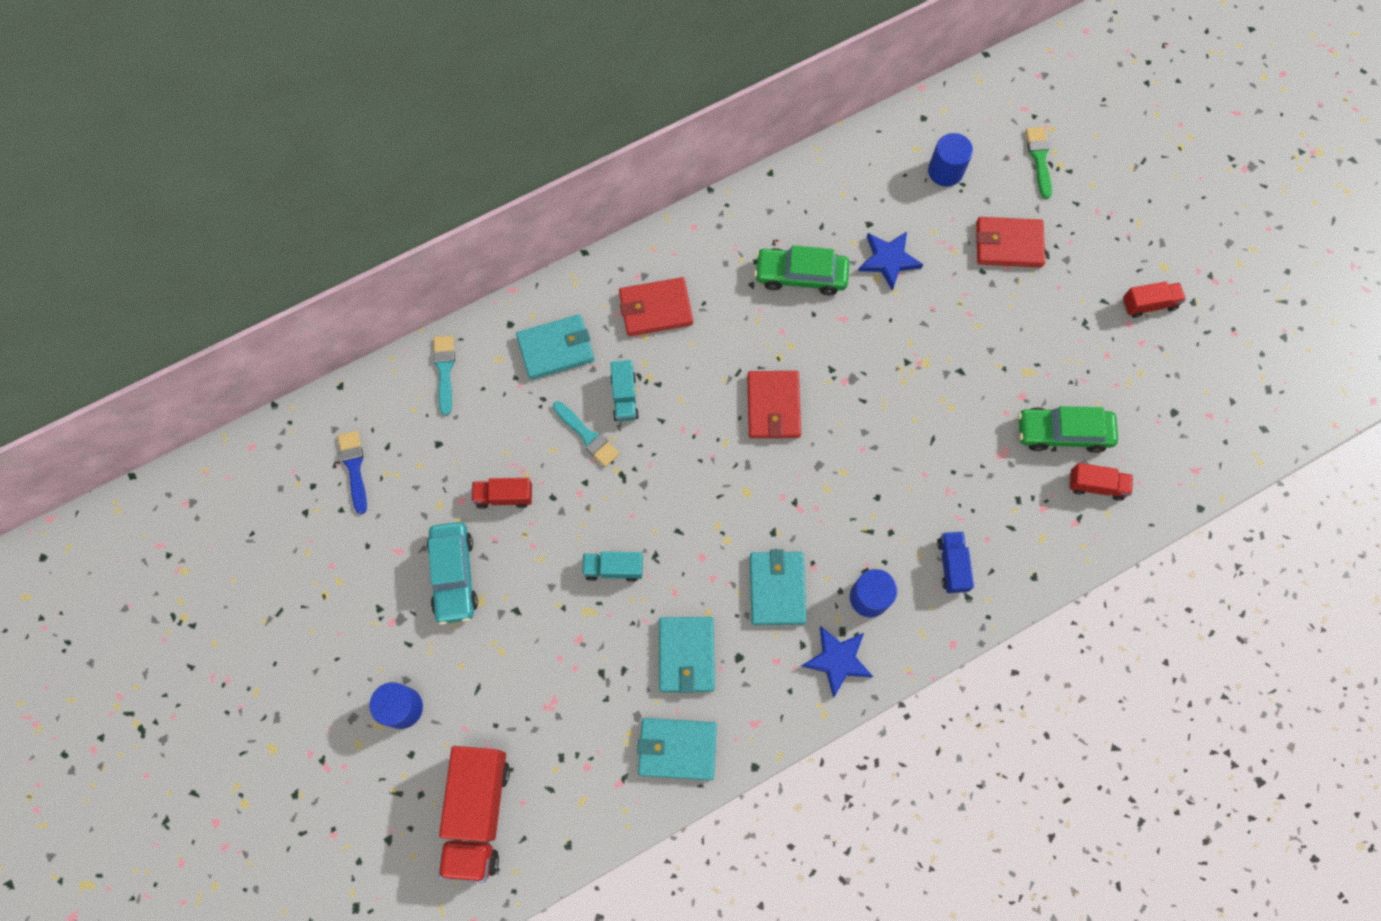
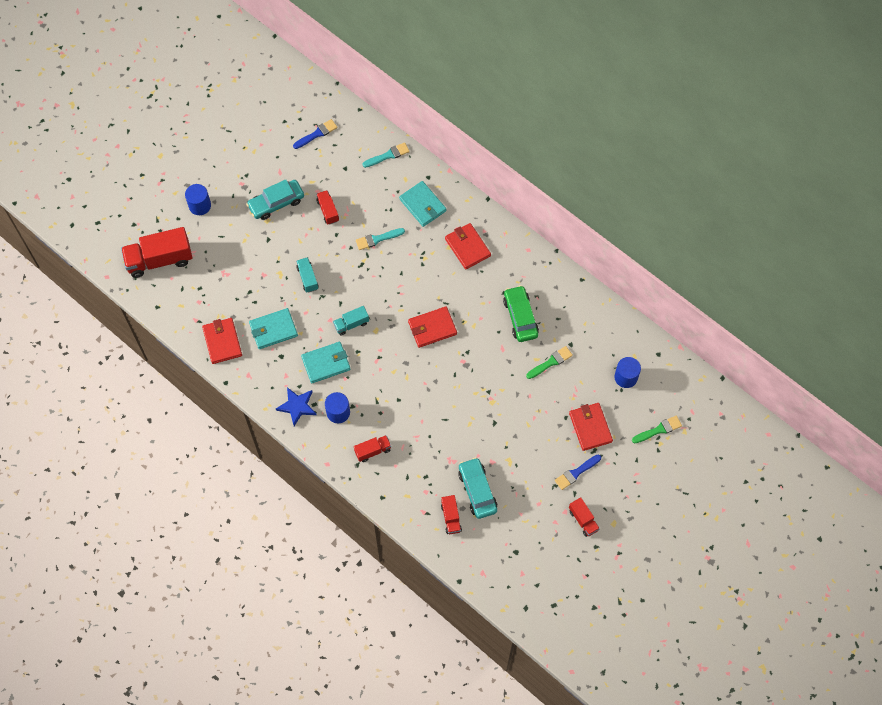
camera: 70 degrees right, 5 degrees down
(587, 436) = (377, 239): turquoise brush -> turquoise brush turned 45 degrees clockwise
(624, 397) = (407, 249): turquoise truck -> turquoise truck (351, 324)
(677, 749) = (222, 341): turquoise wallet -> red wallet
(888, 260) = (551, 362): blue star -> green brush
(952, 565) = (373, 451): blue truck -> red truck
(1063, 433) = (477, 490): green car -> turquoise car
(1073, 288) = (576, 473): none -> blue brush

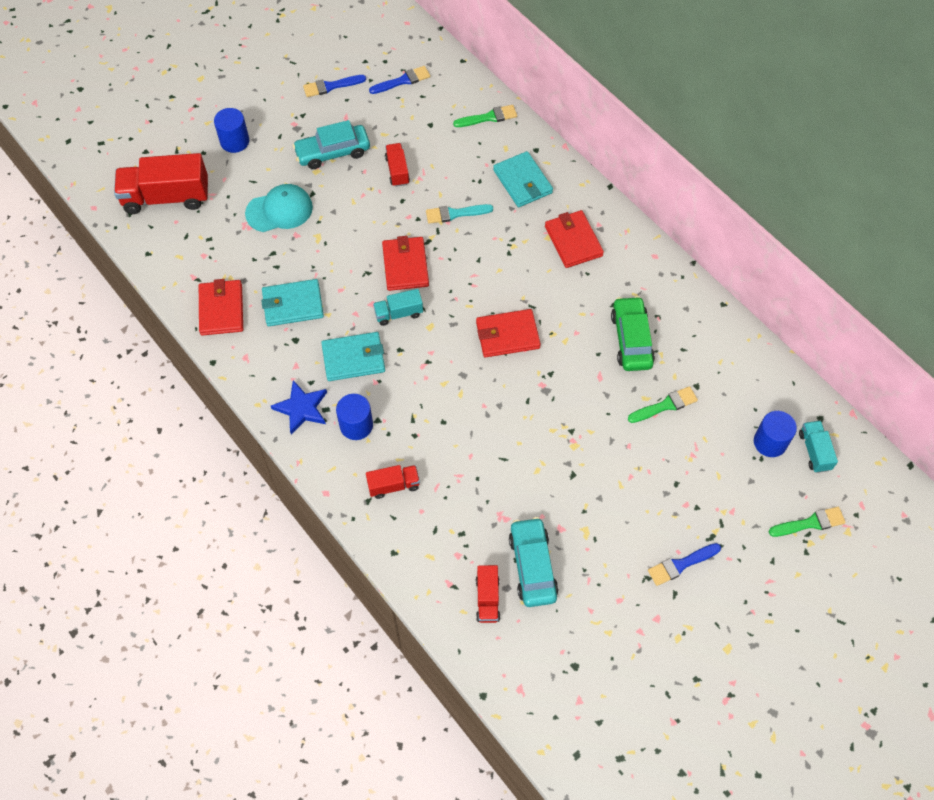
camera: 10 degrees right, 5 degrees down
(247, 257) = (279, 210): none -> turquoise cap
(263, 147) = (331, 86): none -> blue brush
(307, 278) = (353, 247): turquoise truck -> turquoise truck (814, 451)
(388, 155) = (488, 117): turquoise brush -> green brush
(583, 520) = (682, 635): red truck -> none
(590, 427) = (710, 503): red wallet -> red wallet (405, 265)

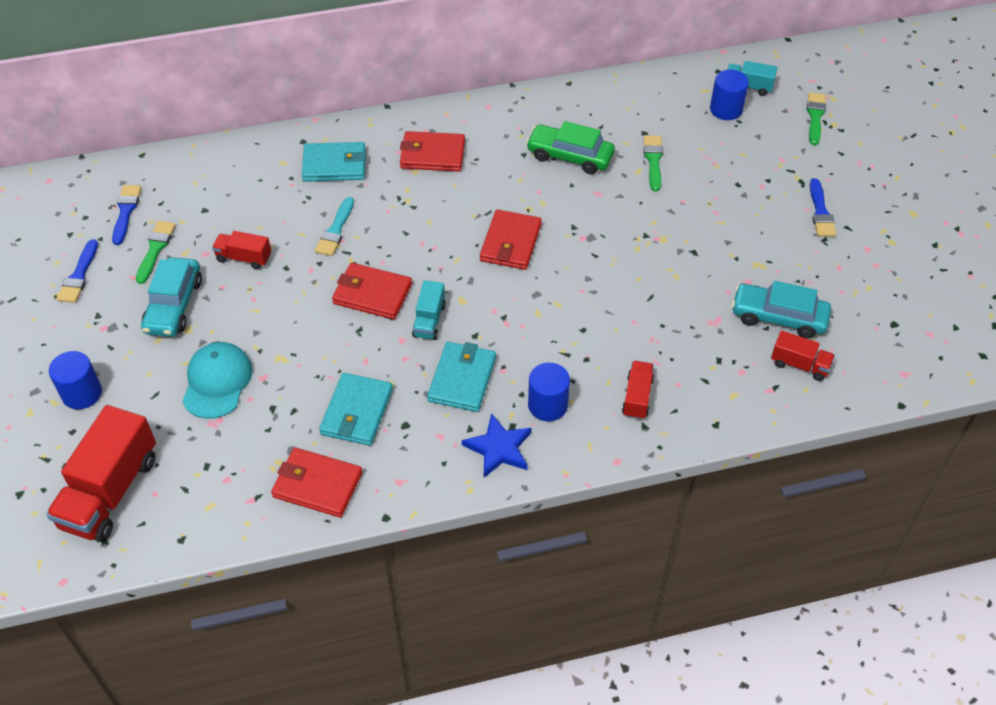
camera: 65 degrees left, 10 degrees down
(488, 117) = (233, 161): green brush -> green brush (155, 249)

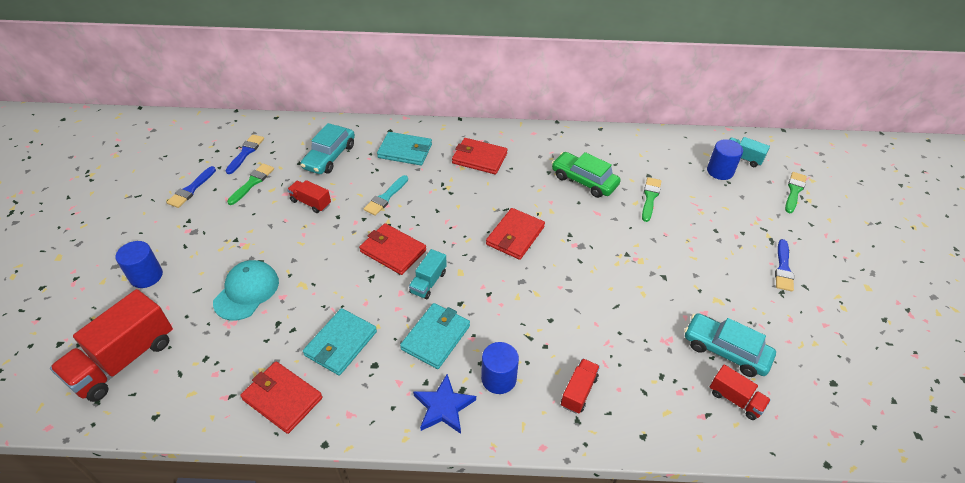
camera: 15 degrees right, 5 degrees down
(174, 305) = (245, 226): turquoise car -> turquoise car (329, 156)

